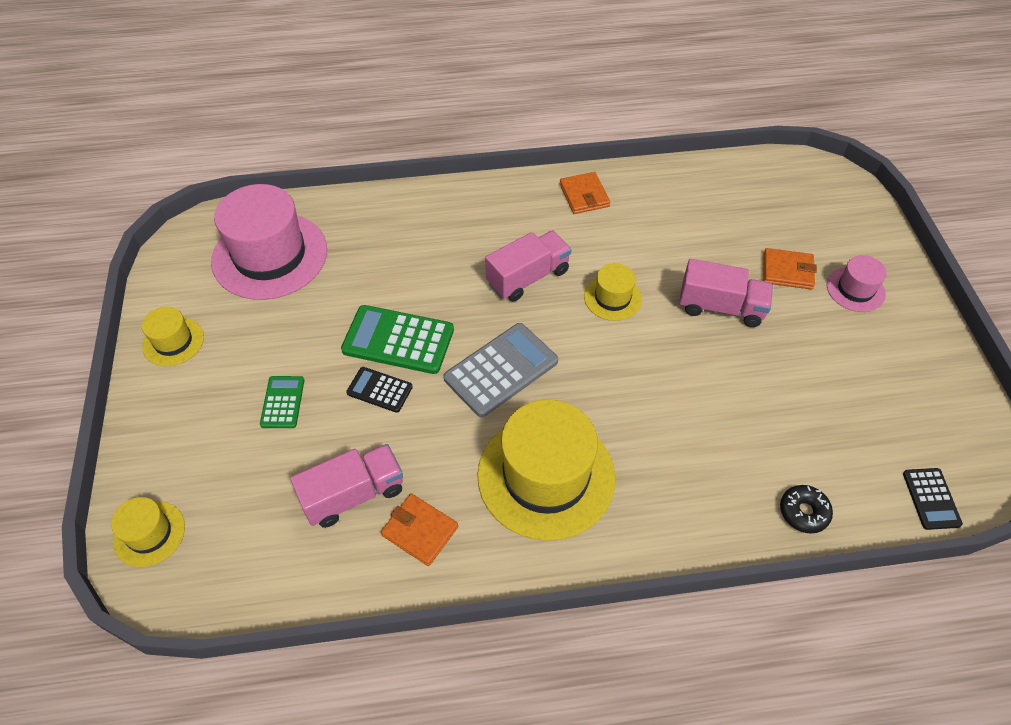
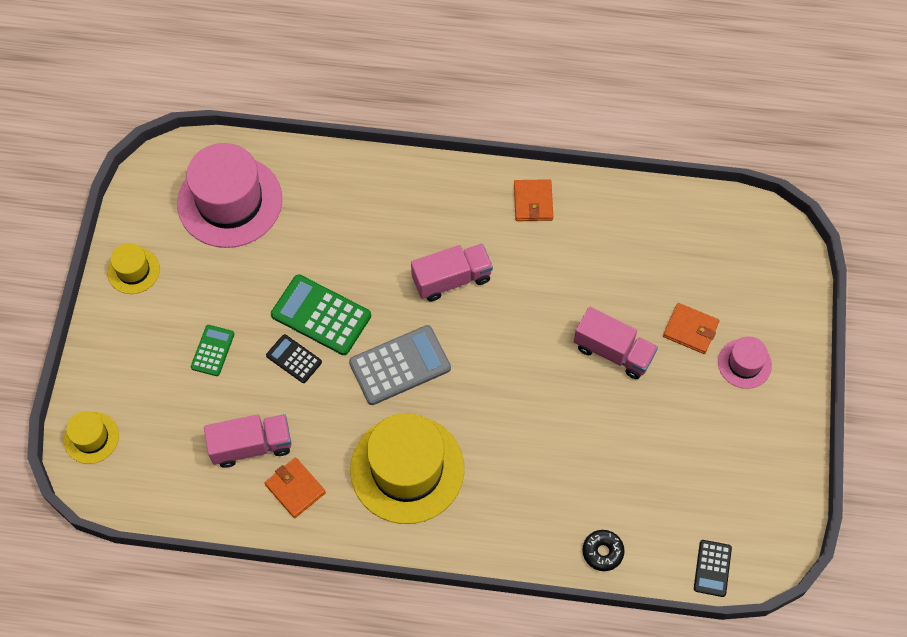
camera: 15 degrees right, 10 degrees up
(612, 298) = (520, 318): yellow hat -> none

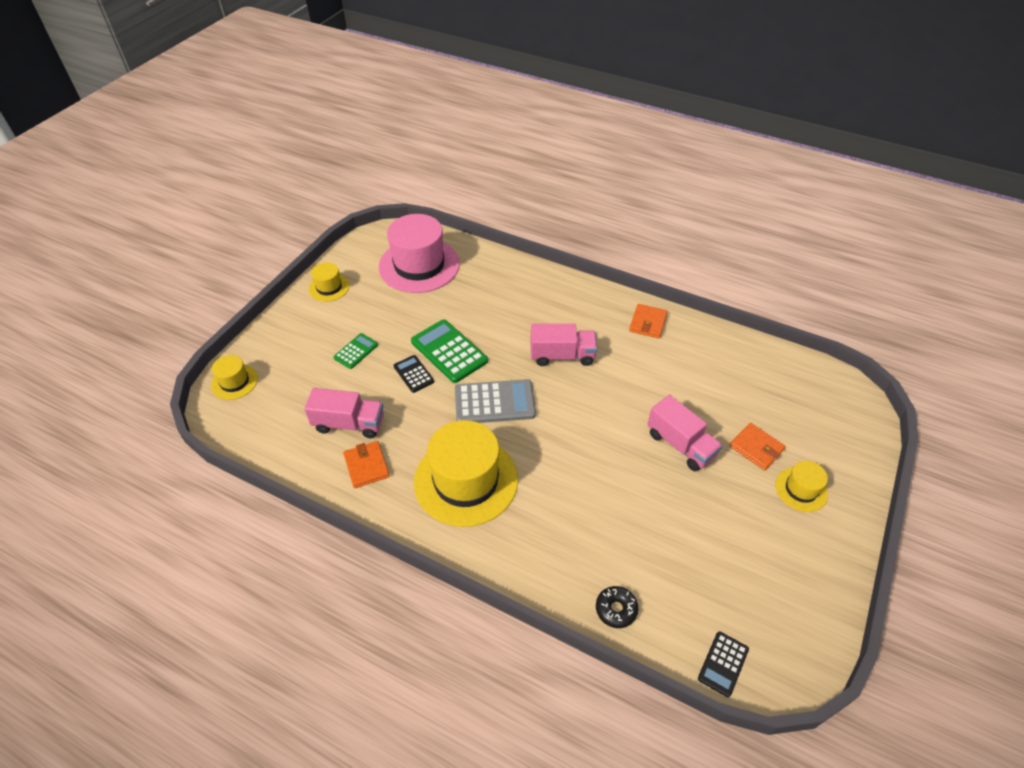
camera: 20 degrees right, 15 degrees down
(744, 363) = (801, 489): pink hat -> yellow hat

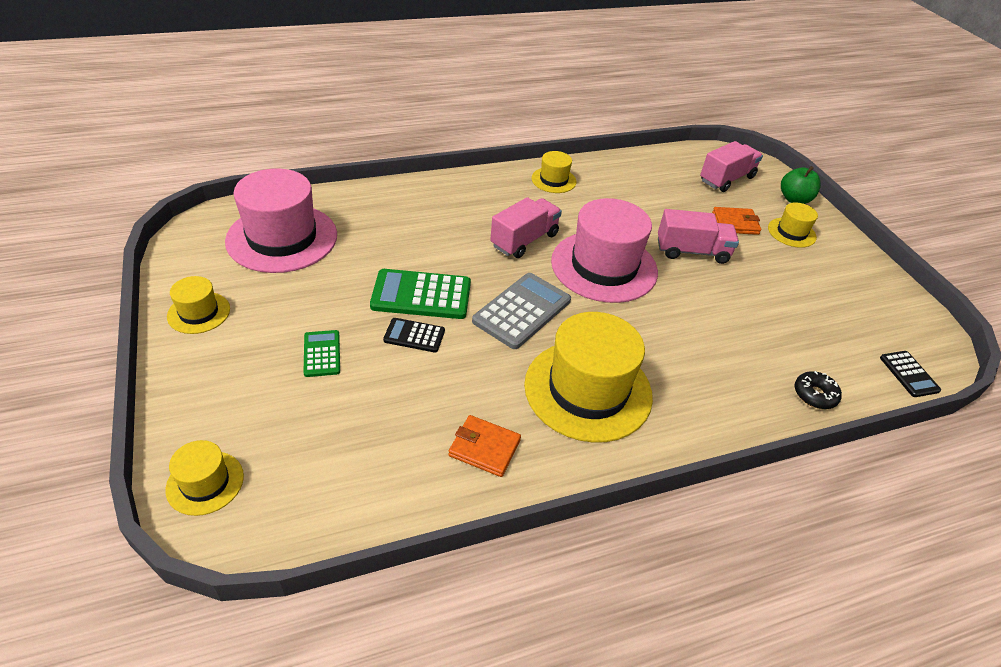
camera: 50 degrees left, 5 degrees down
(349, 424) = (411, 424): pink truck -> pink truck (726, 179)
(593, 410) = (604, 266): none -> pink hat
(648, 323) = (553, 180): orange wallet -> yellow hat
(853, 465) = (794, 199): none -> green apple

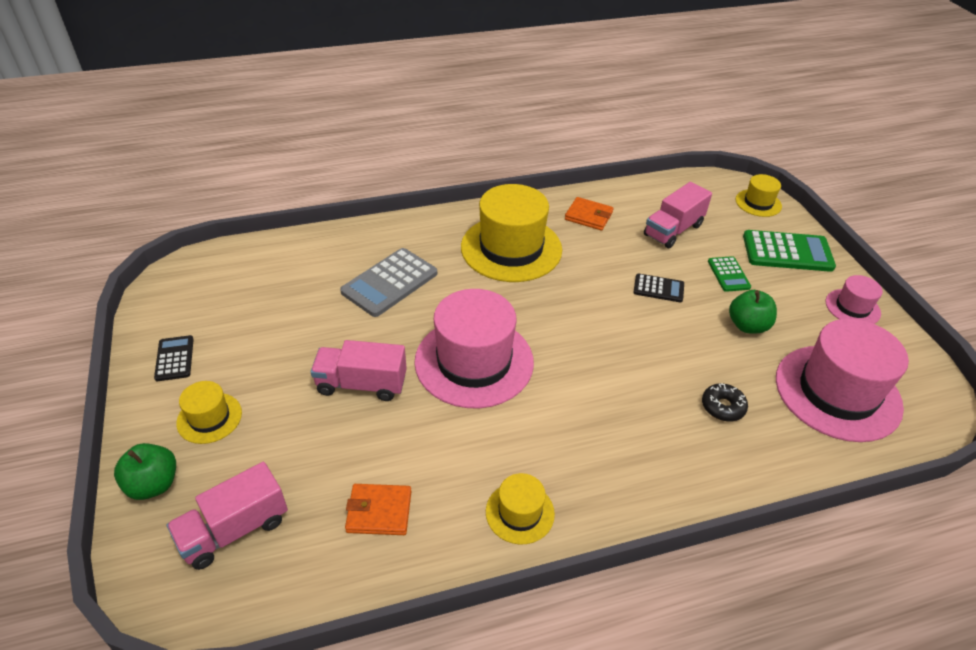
camera: 175 degrees left, 0 degrees up
(199, 312) = (852, 307): yellow hat -> pink hat
(332, 294) = (747, 325): none -> green apple
(421, 295) = (663, 326): green calculator -> green calculator (787, 252)
(522, 311) = (564, 311): grey calculator -> grey calculator (389, 283)
(524, 240) = (563, 396): pink truck -> pink truck (673, 230)
(735, 223) = (279, 432): orange wallet -> orange wallet (379, 511)
(814, 395) = (324, 244): black donut -> black donut (722, 407)
(909, 374) = (225, 258): black calculator -> black calculator (174, 358)

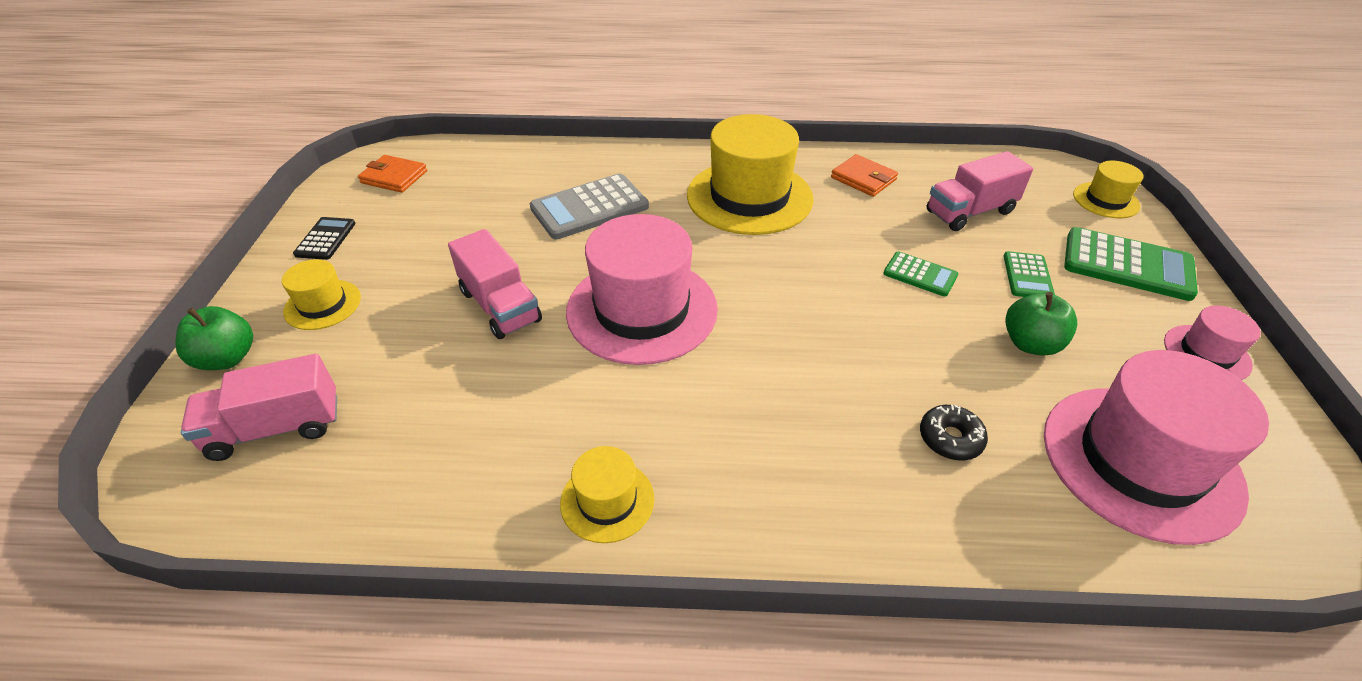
camera: 20 degrees right, 0 degrees up
(361, 384) = (500, 306): pink truck -> pink truck turned 150 degrees counterclockwise
(379, 511) = (440, 451): orange wallet -> orange wallet (394, 177)
(658, 288) = (920, 275): black calculator -> green calculator

